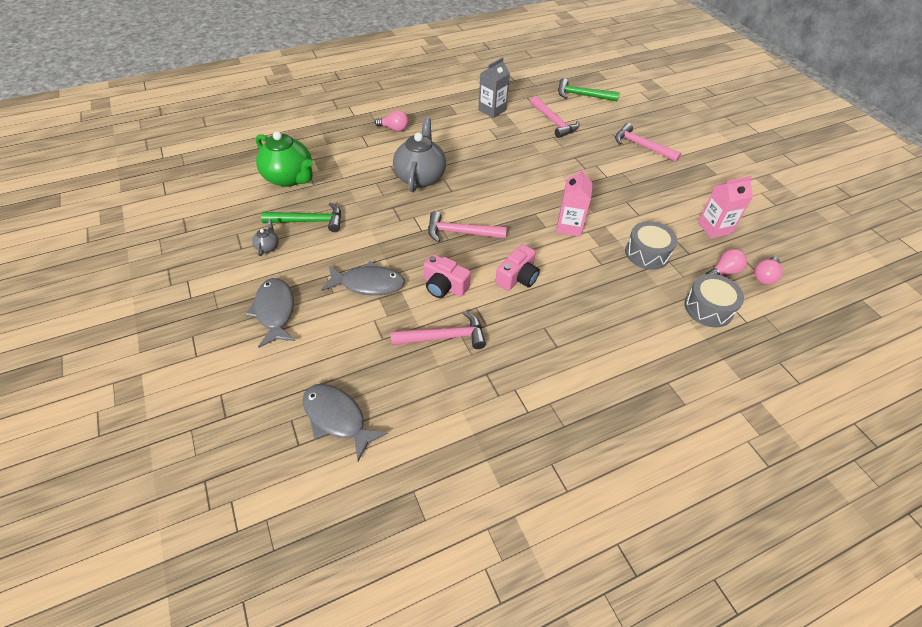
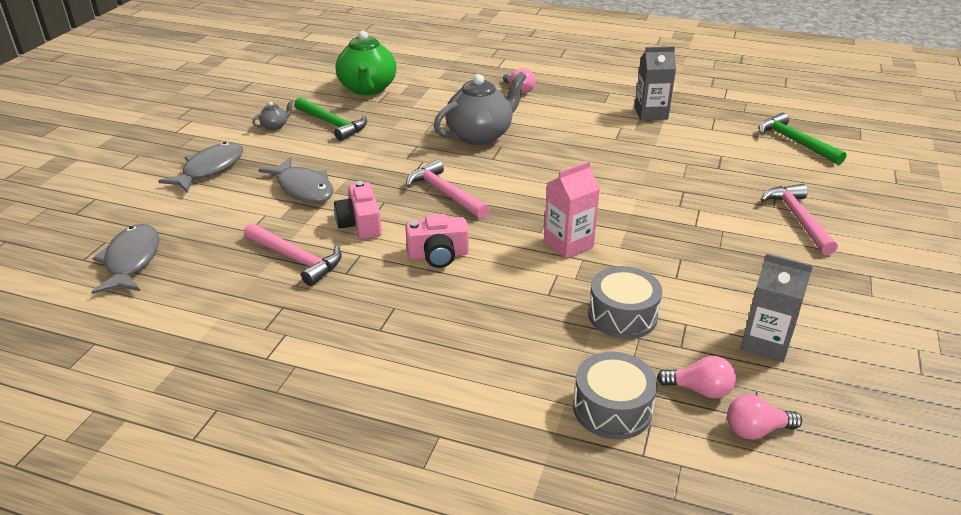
camera: 45 degrees right, 15 degrees down
(554, 122) = (711, 151): pink hammer -> none
(714, 228) = (765, 343): pink carton -> grey carton

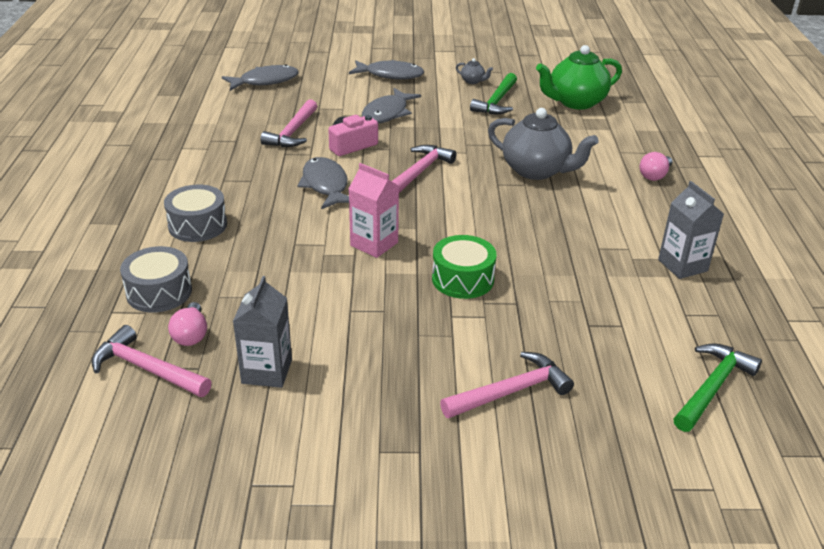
camera: 70 degrees right, 0 degrees up
(438, 255) = (325, 185): pink camera -> grey fish
(622, 315) = (279, 285): grey drum -> grey drum (197, 225)
(642, 208) = (462, 279): none -> green drum
(756, 430) = (147, 369): pink light bulb -> pink hammer

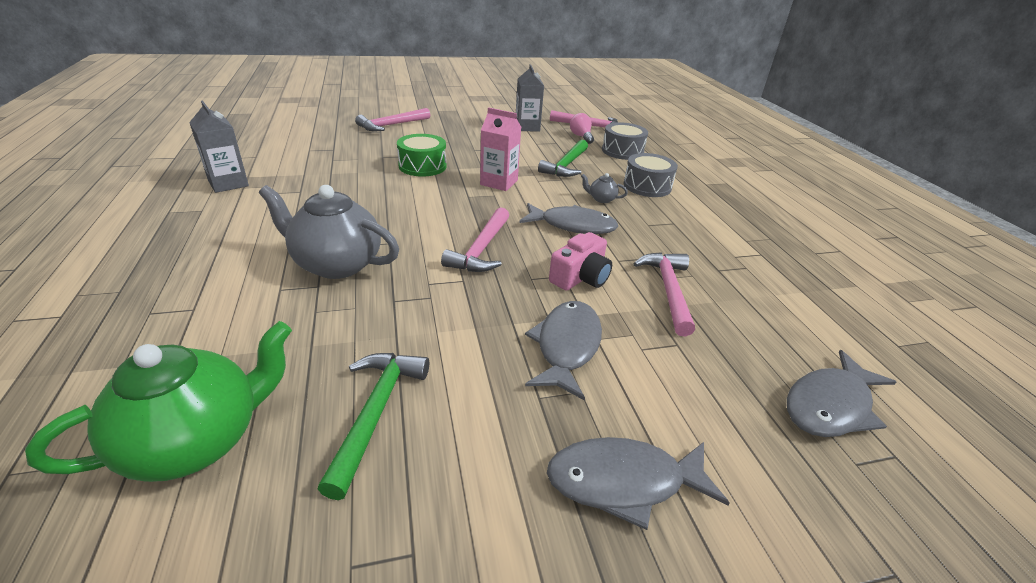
camera: 165 degrees right, 0 degrees up
(325, 185) = (573, 226): grey fish -> grey fish turned 45 degrees counterclockwise
(473, 81) = (428, 492): grey teapot -> grey teapot (601, 199)
(654, 176) = (172, 272): pink light bulb -> none
(712, 387) = (268, 130): green hammer -> green hammer (566, 165)

